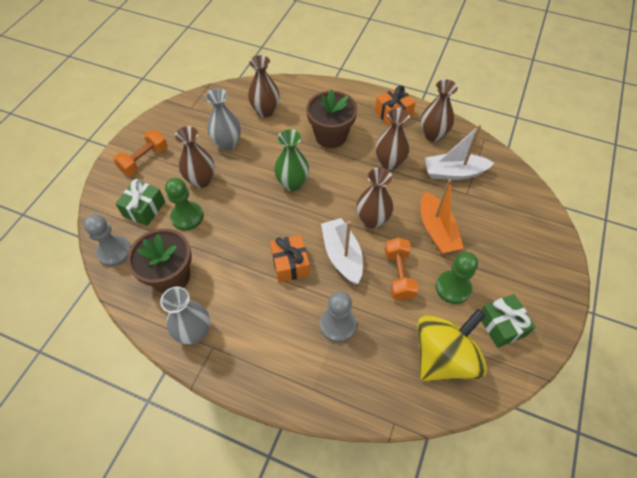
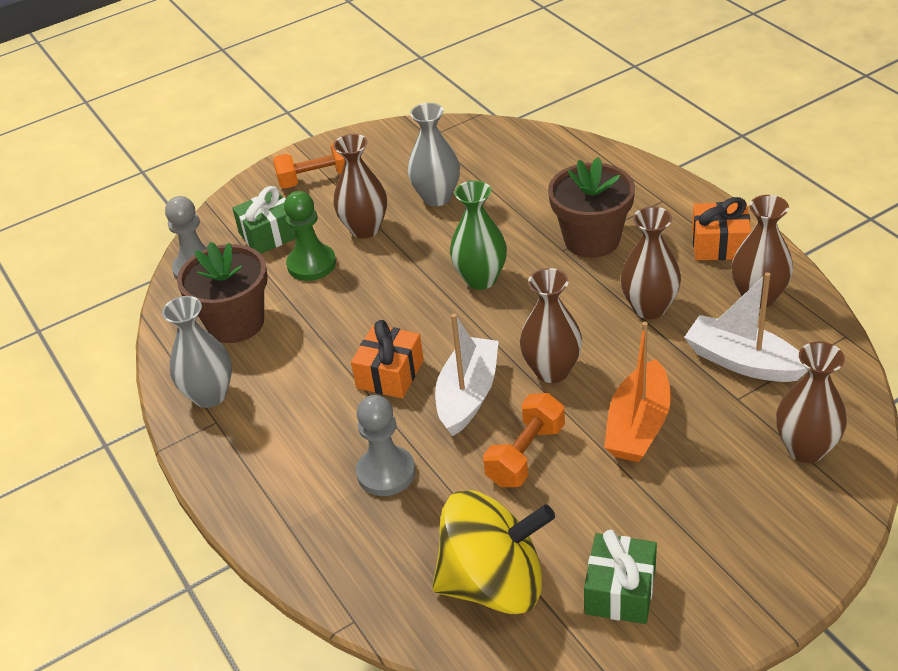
camera: 40 degrees right, 15 degrees down
(265, 111) = (526, 174): brown vase -> brown vase (806, 449)
(453, 288) = (591, 508): green pawn -> none

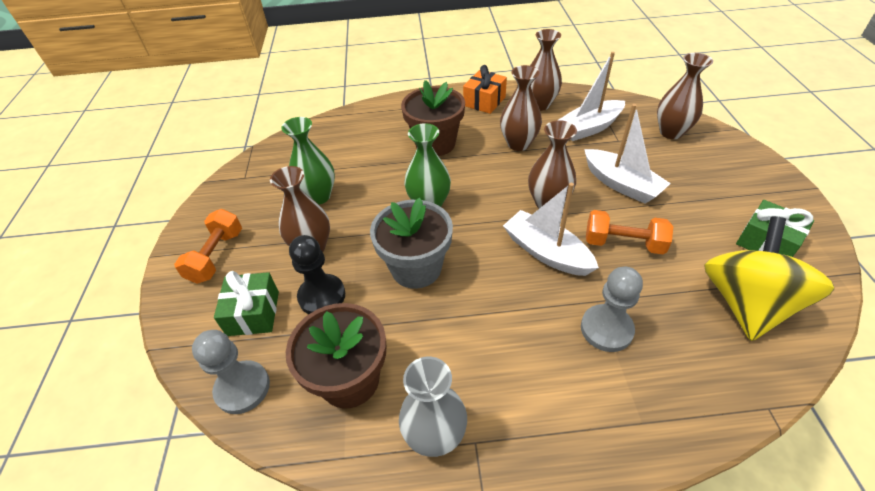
camera: 65 degrees left, 5 degrees up
(311, 264) = (322, 296): green pawn -> black pawn
(383, 308) = (416, 268): none -> grey flower pot
(390, 374) = (495, 289): orange gift -> none
(437, 197) = (318, 196): grey vase -> green vase
(526, 455) = (623, 243): orange dumbbell -> orange dumbbell turned 45 degrees counterclockwise
(638, 425) = (621, 184): orange boat -> white boat

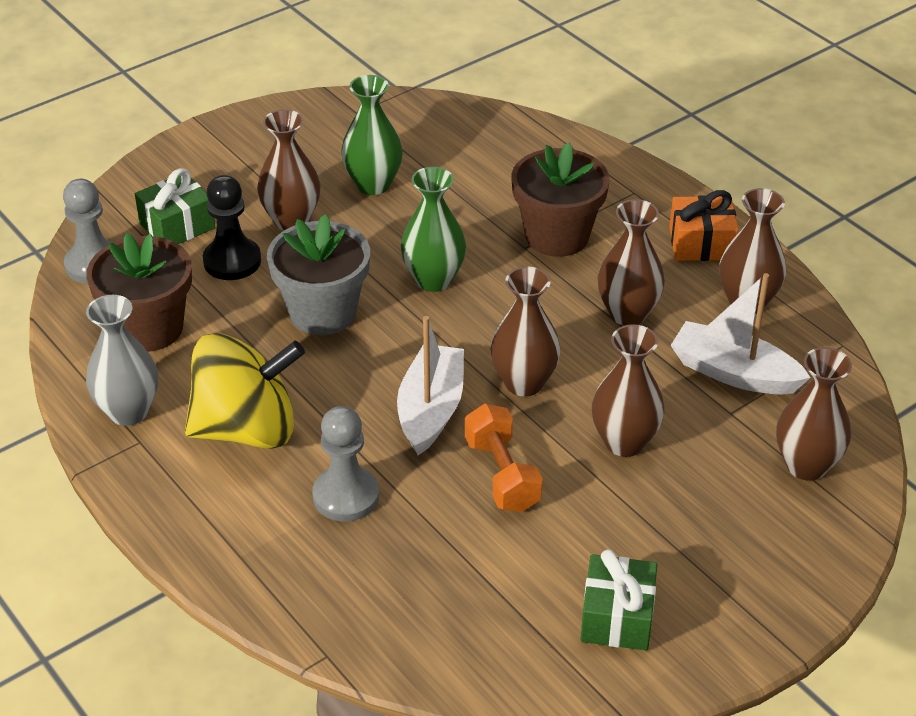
camera: 55 degrees right, 5 degrees down
(216, 256) = (227, 160): orange dumbbell -> none
(621, 184) = (624, 442): white boat -> brown vase
(746, 303) = (479, 612): yellow spinning top -> yellow spinning top (247, 429)

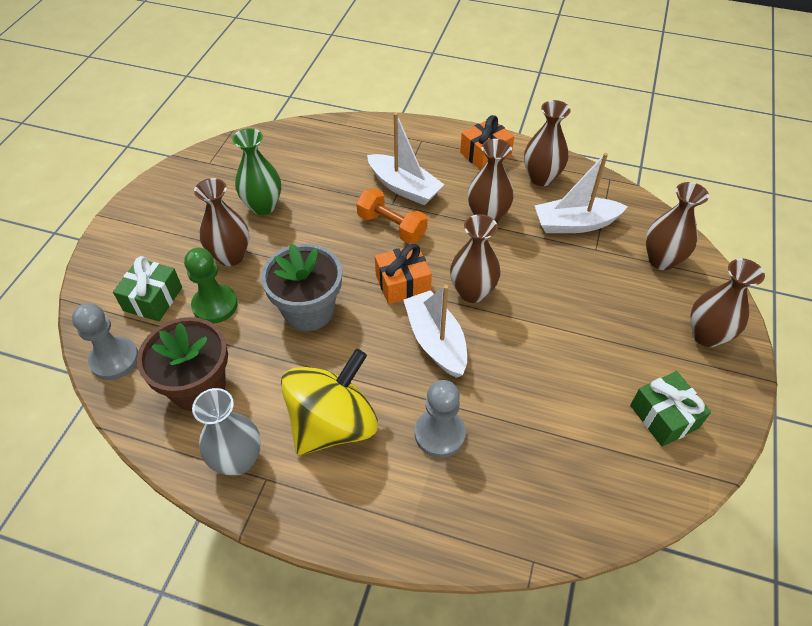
camera: 35 degrees left, 10 degrees up
(232, 261) = (215, 305): black pawn -> green pawn
(433, 280) = (358, 252): green vase -> none
(452, 336) = (403, 283): none -> orange gift
(502, 475) = (516, 361): orange dumbbell -> orange dumbbell (392, 227)
(557, 236) = (404, 187): brown flower pot -> white boat
(624, 442) = (561, 299): brown vase -> brown vase (706, 335)

